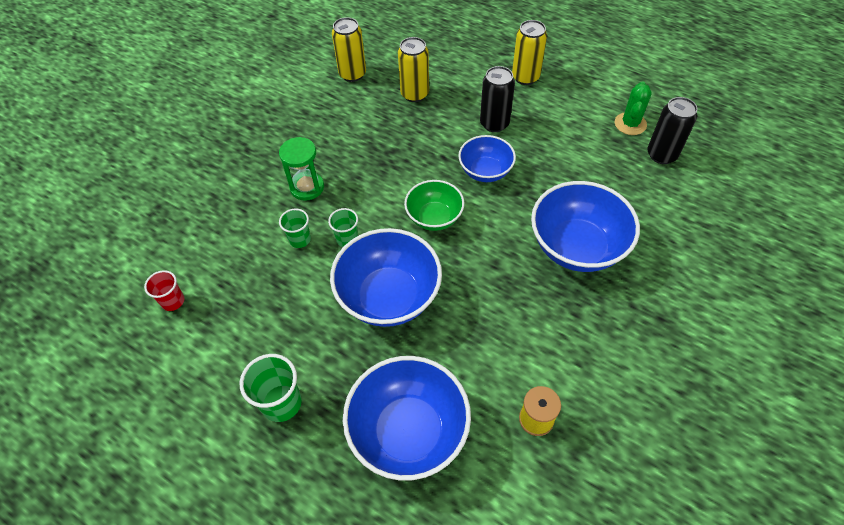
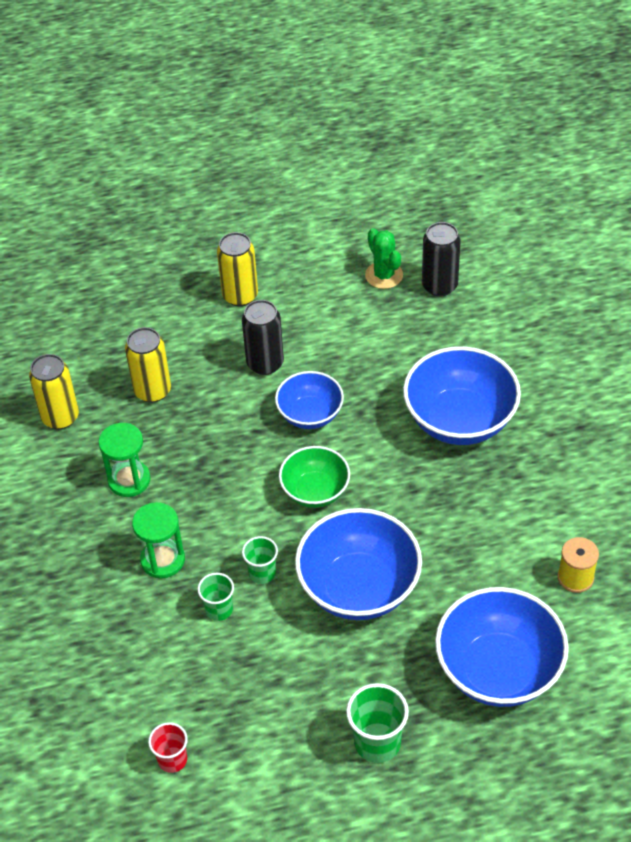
camera: 45 degrees left, 5 degrees down
(344, 131) = (129, 480): none -> green hourglass

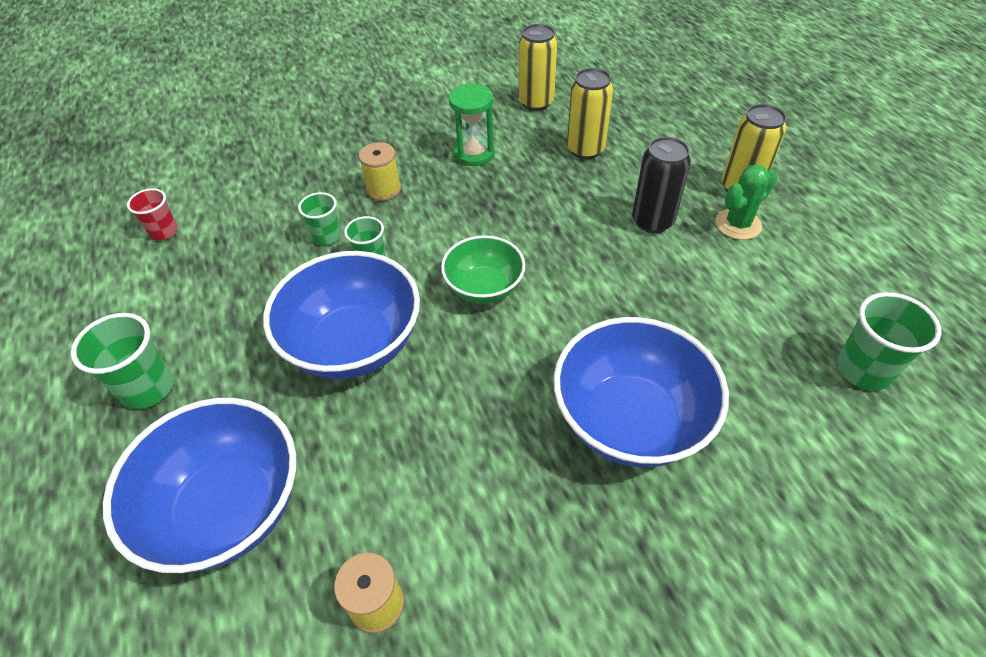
camera: 80 degrees right, 0 degrees up
(163, 560) = (384, 189): green hourglass -> yellow spool
(310, 415) = (592, 268): blue bowl -> none
(384, 275) = (846, 307): green cactus -> green cactus (738, 224)
(439, 286) = (863, 370): black can -> green cup

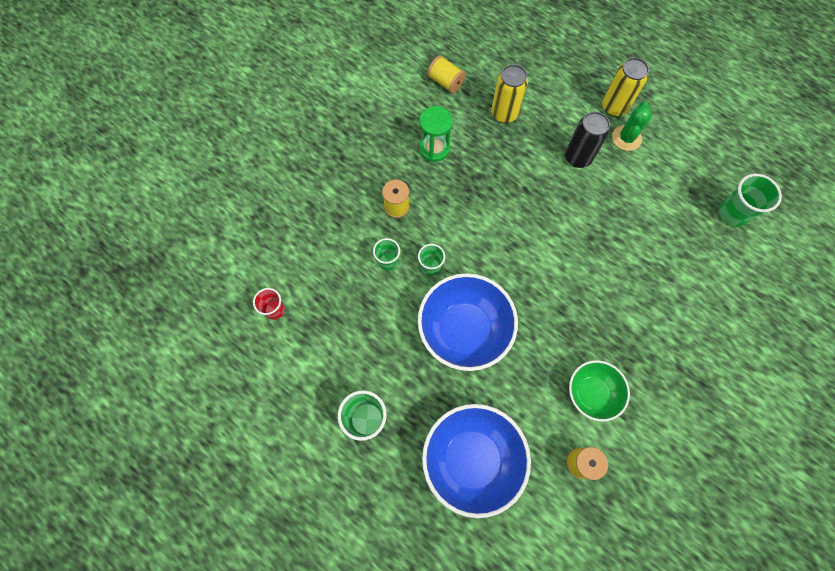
camera: 30 degrees left, 20 degrees up
(484, 288) = (511, 254): green bowl -> green bowl (591, 393)
(536, 102) = (445, 82): yellow can -> yellow spool
(630, 420) = (638, 302): blue bowl -> none

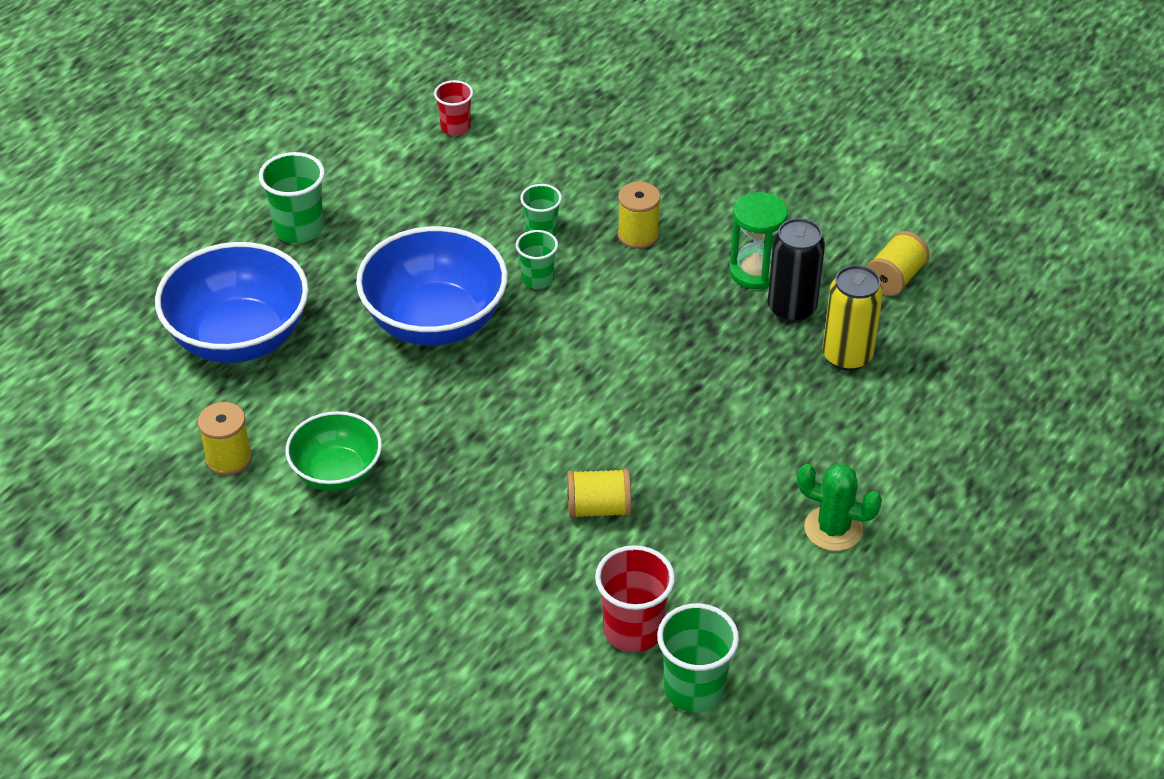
camera: 85 degrees right, 25 degrees down
(577, 157) = (774, 457): black can -> black can (791, 308)
(614, 107) = (901, 512): yellow can -> none
(616, 247) = (598, 508): none -> yellow spool
(698, 238) = (633, 630): none -> red cup

